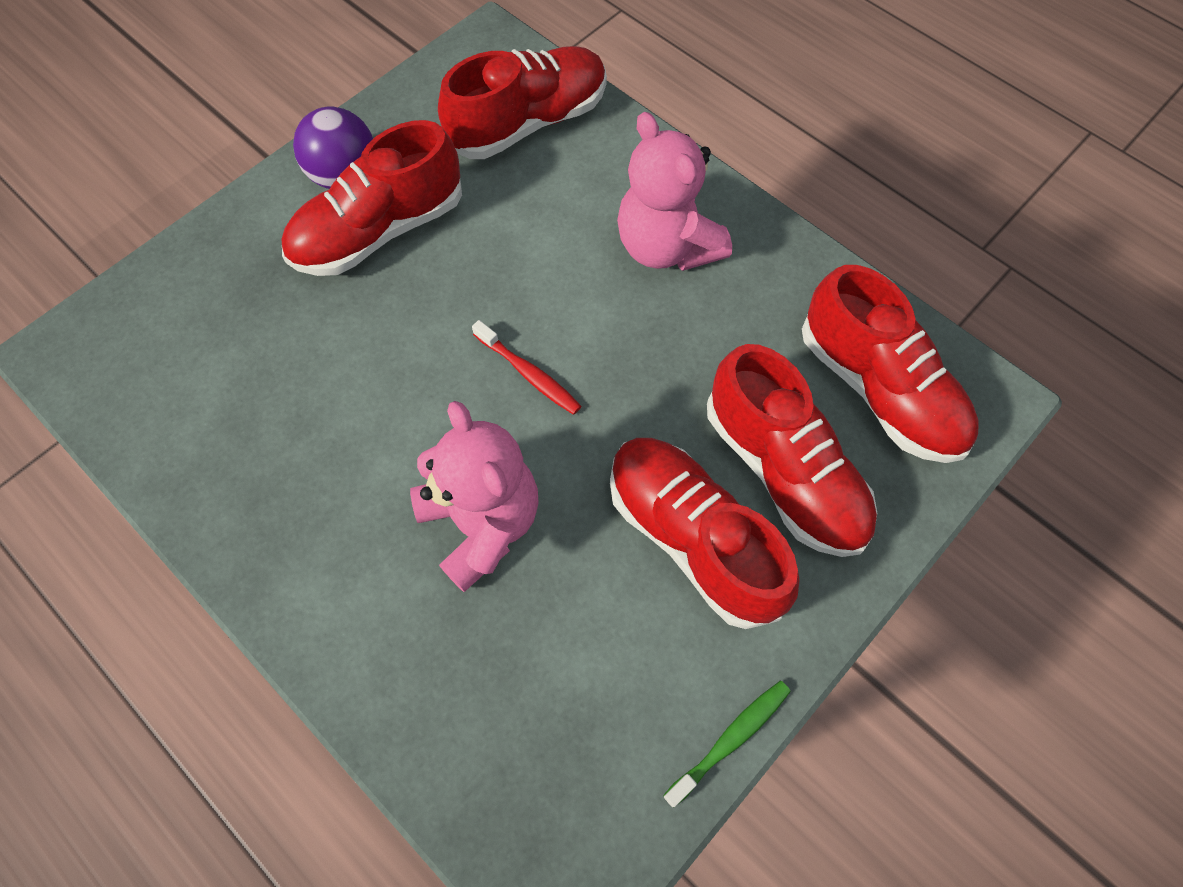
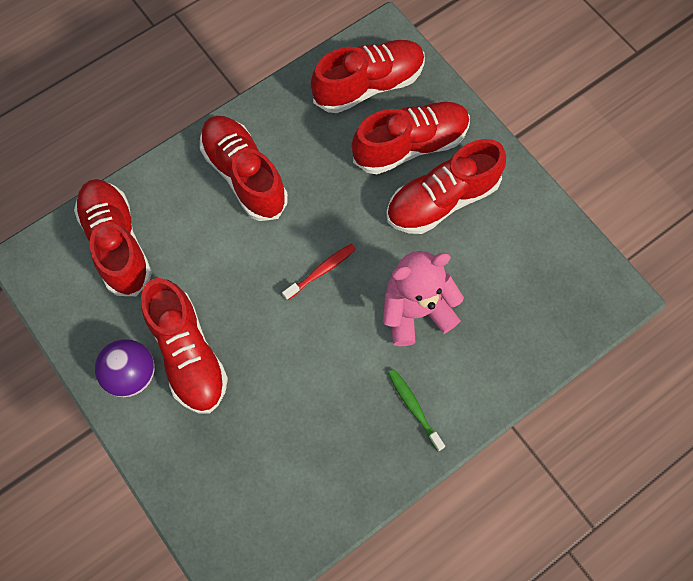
camera: 80 degrees left, 5 degrees up
(666, 246) = (244, 175): pink teddy bear -> red shoe
(731, 739) = (551, 204): green toothbrush -> green toothbrush (414, 407)

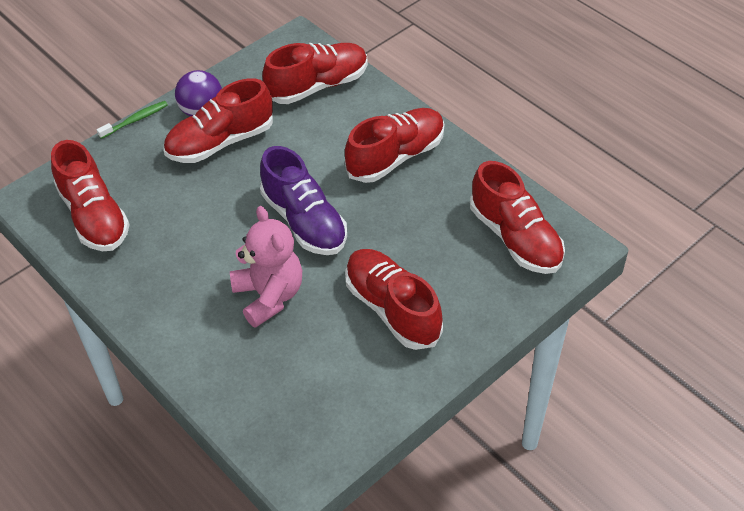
camera: 85 degrees right, 20 degrees down
(321, 271) = (304, 221): red toothbrush -> purple shoe
(410, 145) = (451, 278): red shoe -> red shoe (94, 216)
(414, 407) = (172, 301): green toothbrush -> green toothbrush (135, 120)

